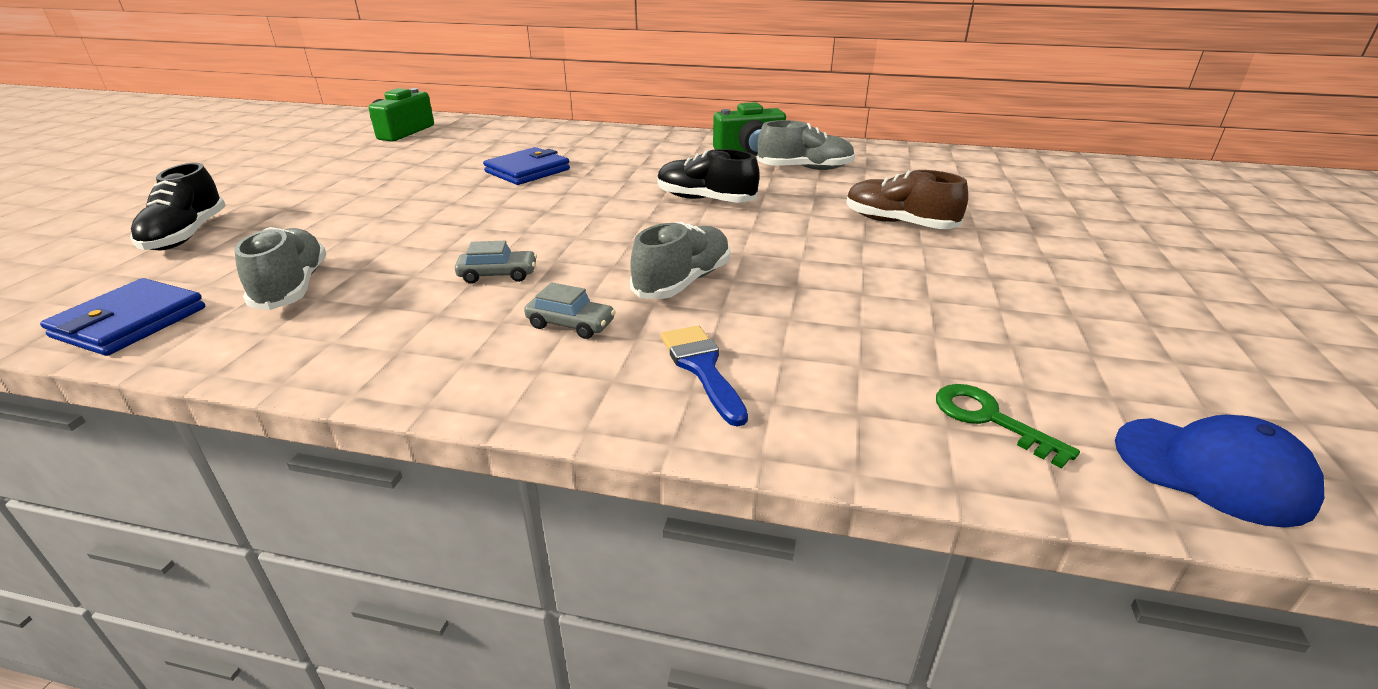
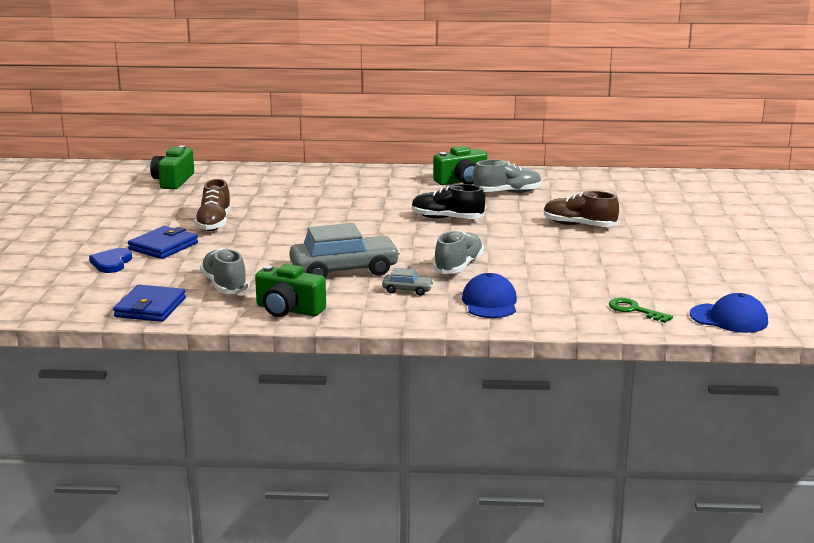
camera: 10 degrees left, 10 degrees down
(186, 235) = (111, 263): black shoe -> blue heart
(338, 349) = (288, 310): none -> green camera
(390, 186) = (214, 223): none -> brown shoe
(498, 275) = (344, 270): grey car -> grey car, size x2.22
(527, 171) = (305, 206): blue wallet -> blue wallet (163, 246)
(702, 368) = (490, 302): blue brush -> blue cap

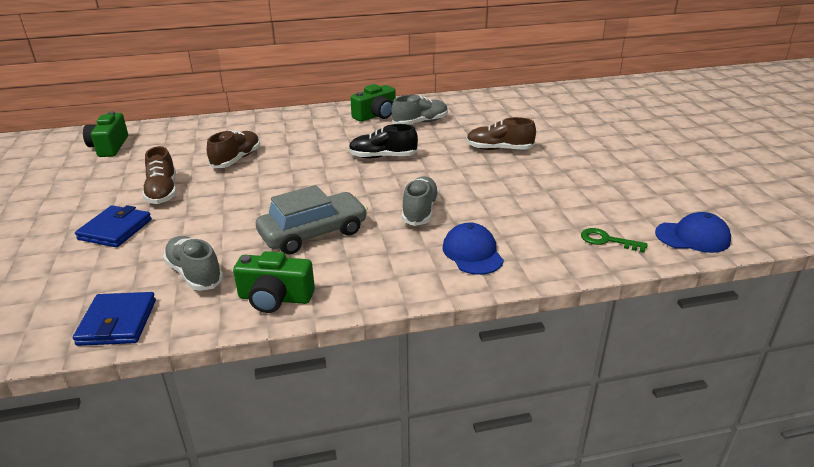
camera: 15 degrees left, 10 degrees up
(111, 263) = (61, 262): blue heart -> none
(295, 205) = (236, 159): none -> brown shoe
(407, 290) = (386, 250): grey car -> none

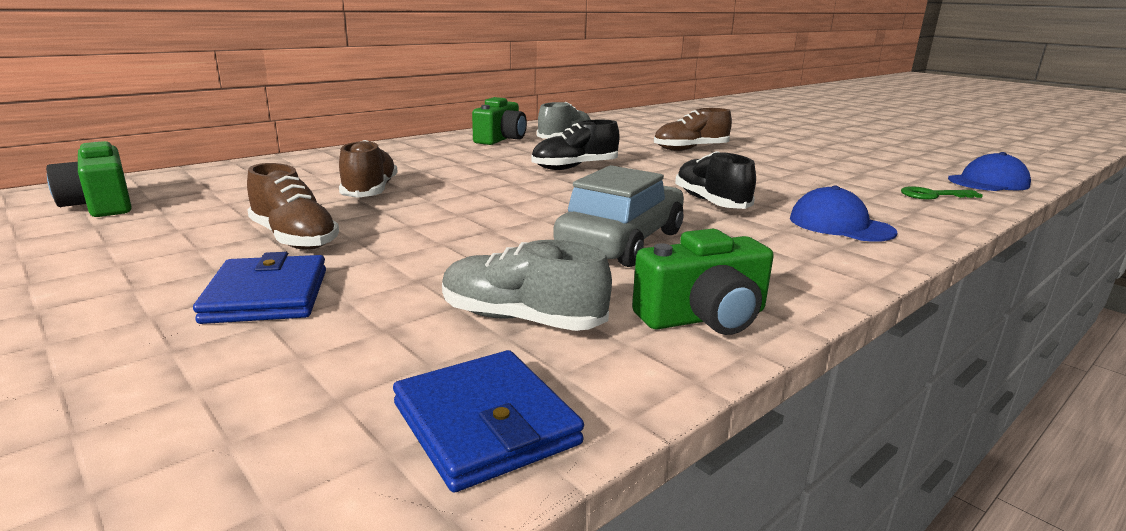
camera: 30 degrees left, 10 degrees down
(420, 211) = (710, 202): grey shoe -> black shoe

